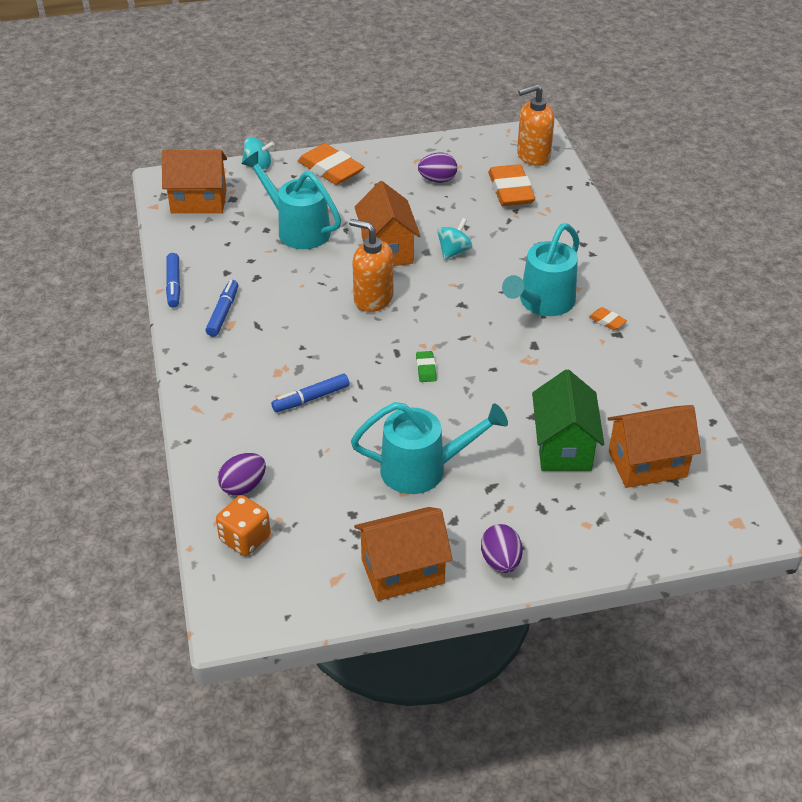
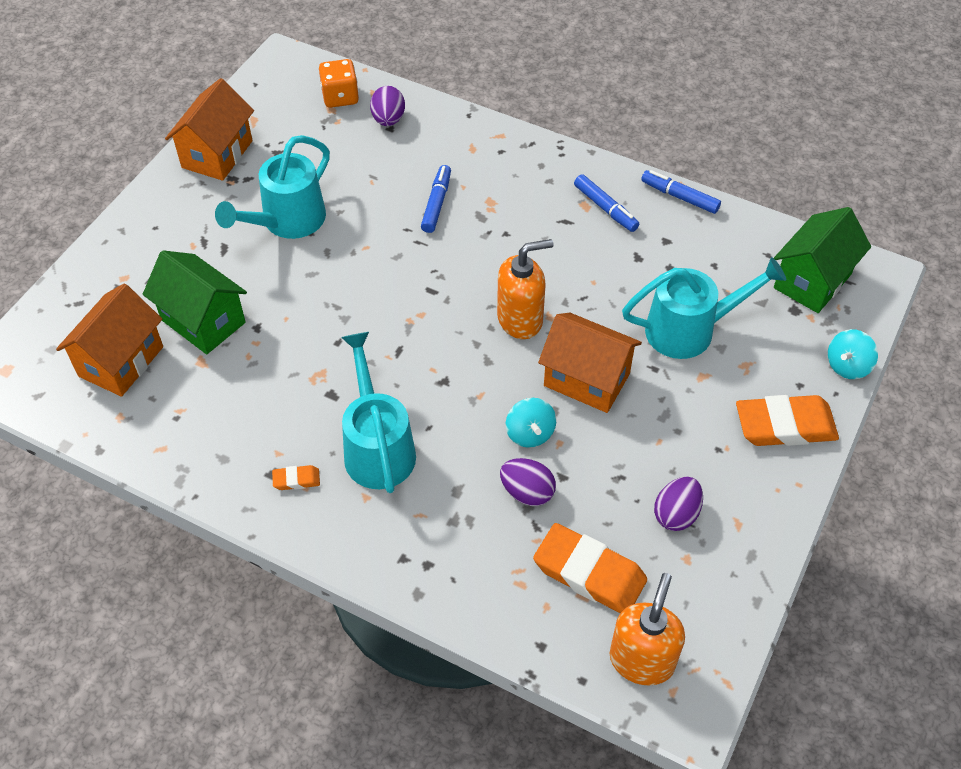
camera: 130 degrees right, 10 degrees up
(199, 201) = (812, 281): orange house -> green house
(426, 369) = (389, 296): green eraser -> none
(500, 561) = (159, 207): purple egg -> purple egg (527, 492)

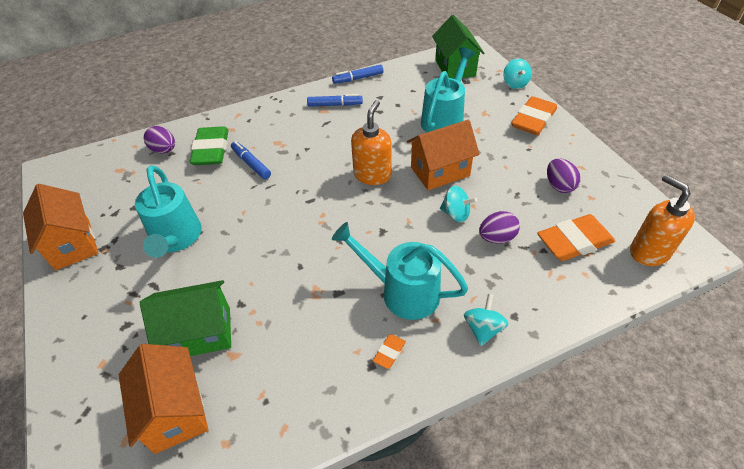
camera: 50 degrees left, 5 degrees down
(340, 97) = (117, 161): orange dice -> none
(387, 544) = (483, 329): none -> turquoise spinning top
(425, 156) = (211, 150): none -> green eraser

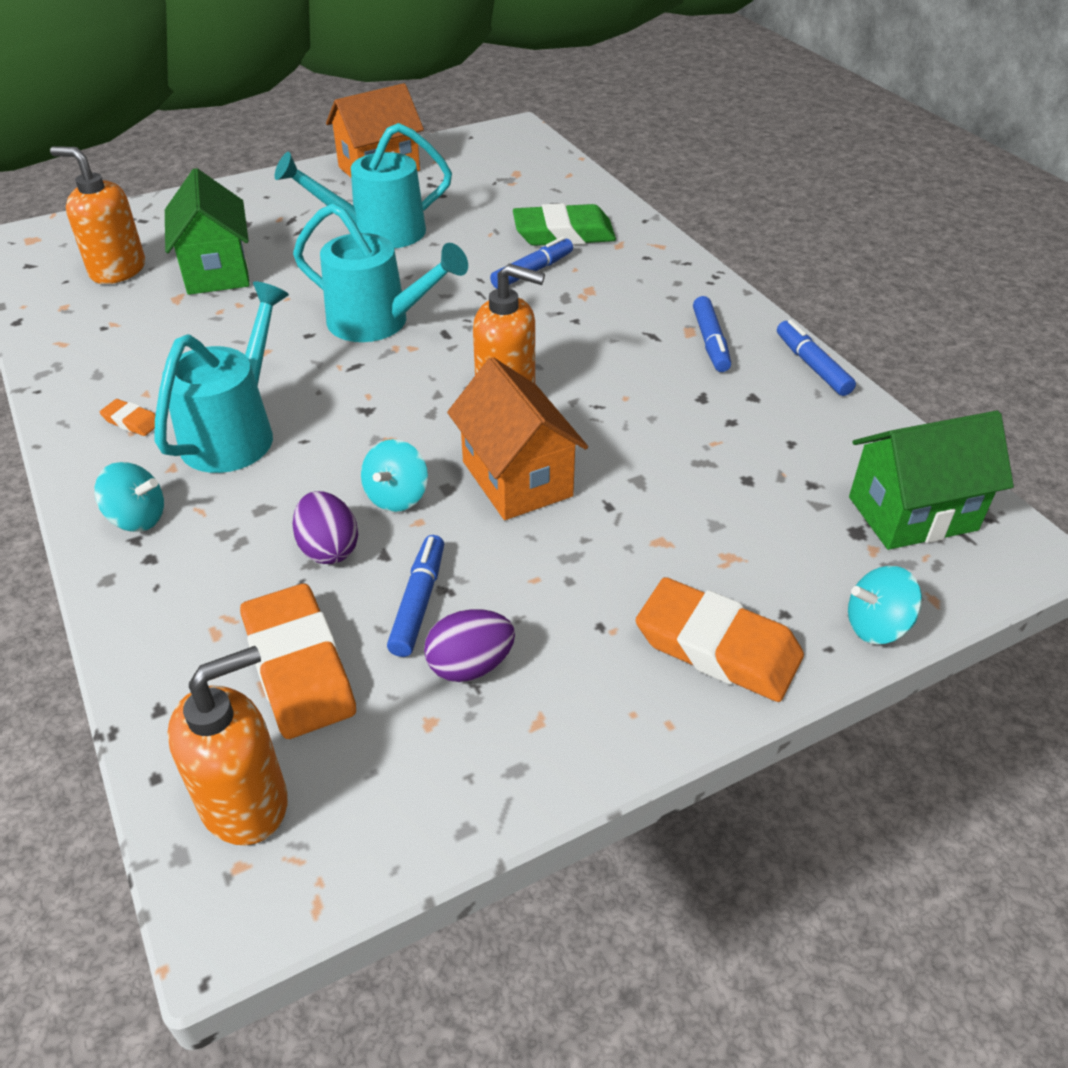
camera: 85 degrees right, 5 degrees down
(164, 150) = (560, 197): purple egg -> none
(175, 411) = (117, 270): orange house -> orange soap dispenser
(445, 118) = (694, 490): turquoise watering can -> turquoise watering can (379, 323)
(526, 203) = (419, 602): none -> blue marker

